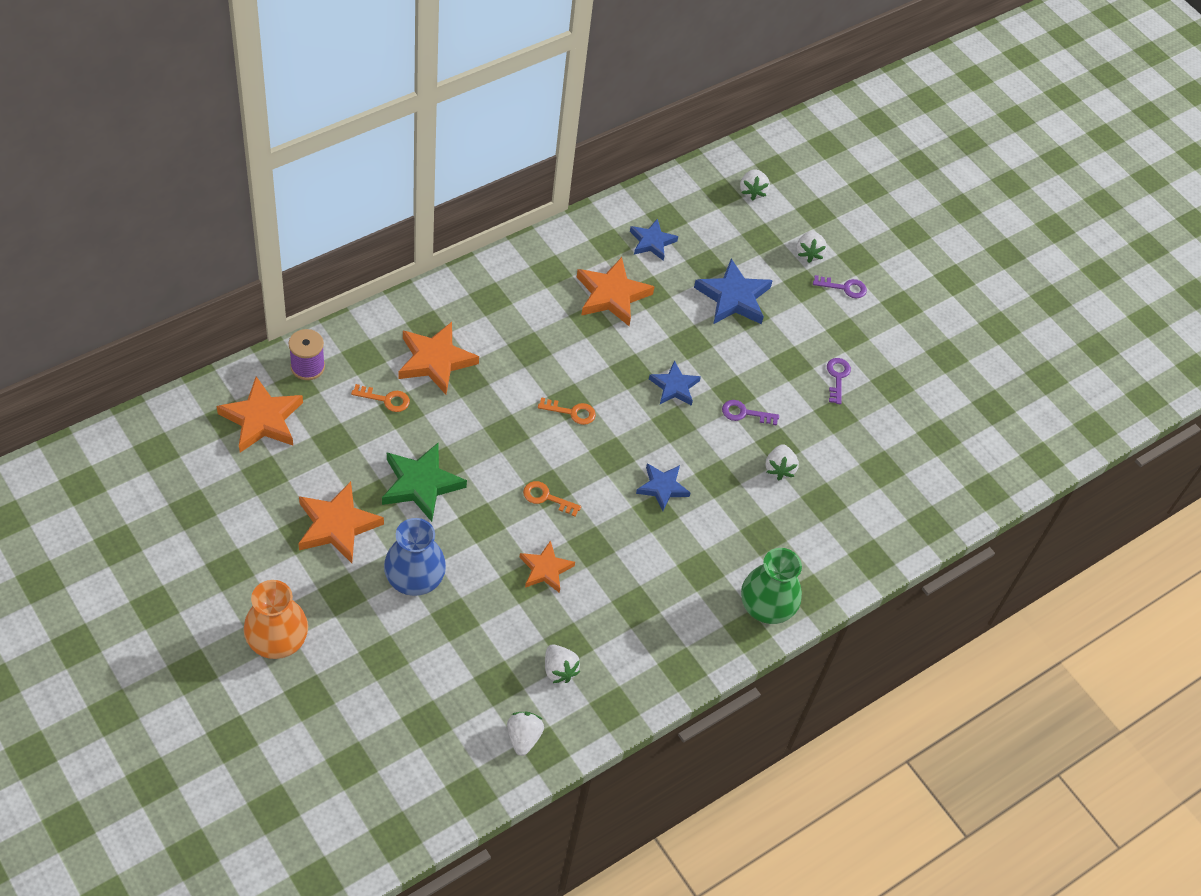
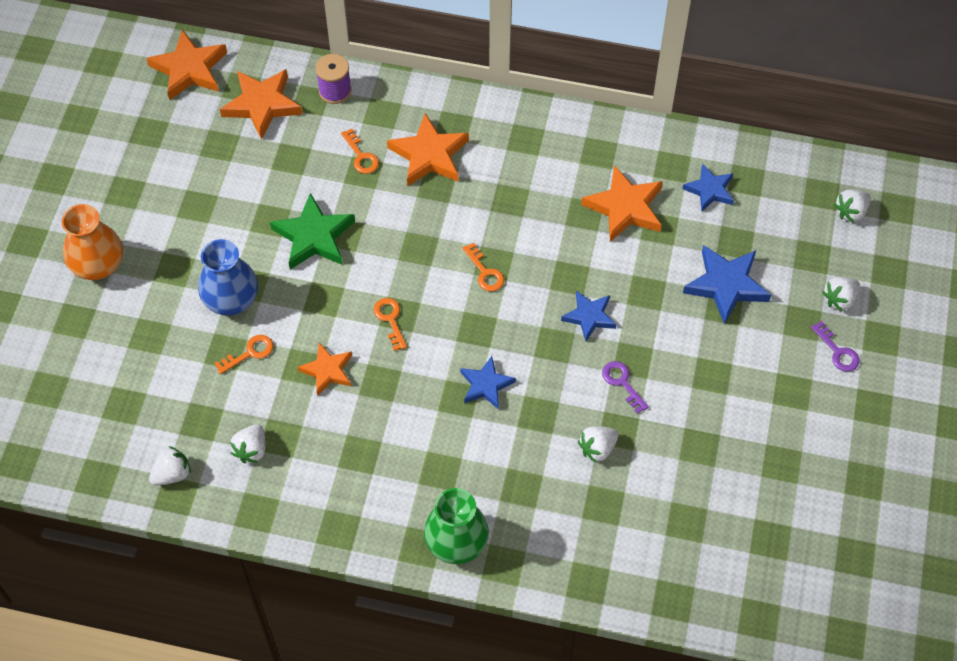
camera: 55 degrees right, 5 degrees up
(337, 525) = (225, 219): orange star -> orange star (189, 69)
(474, 605) = (249, 353): none -> orange key
(837, 377) = (738, 418): purple key -> none

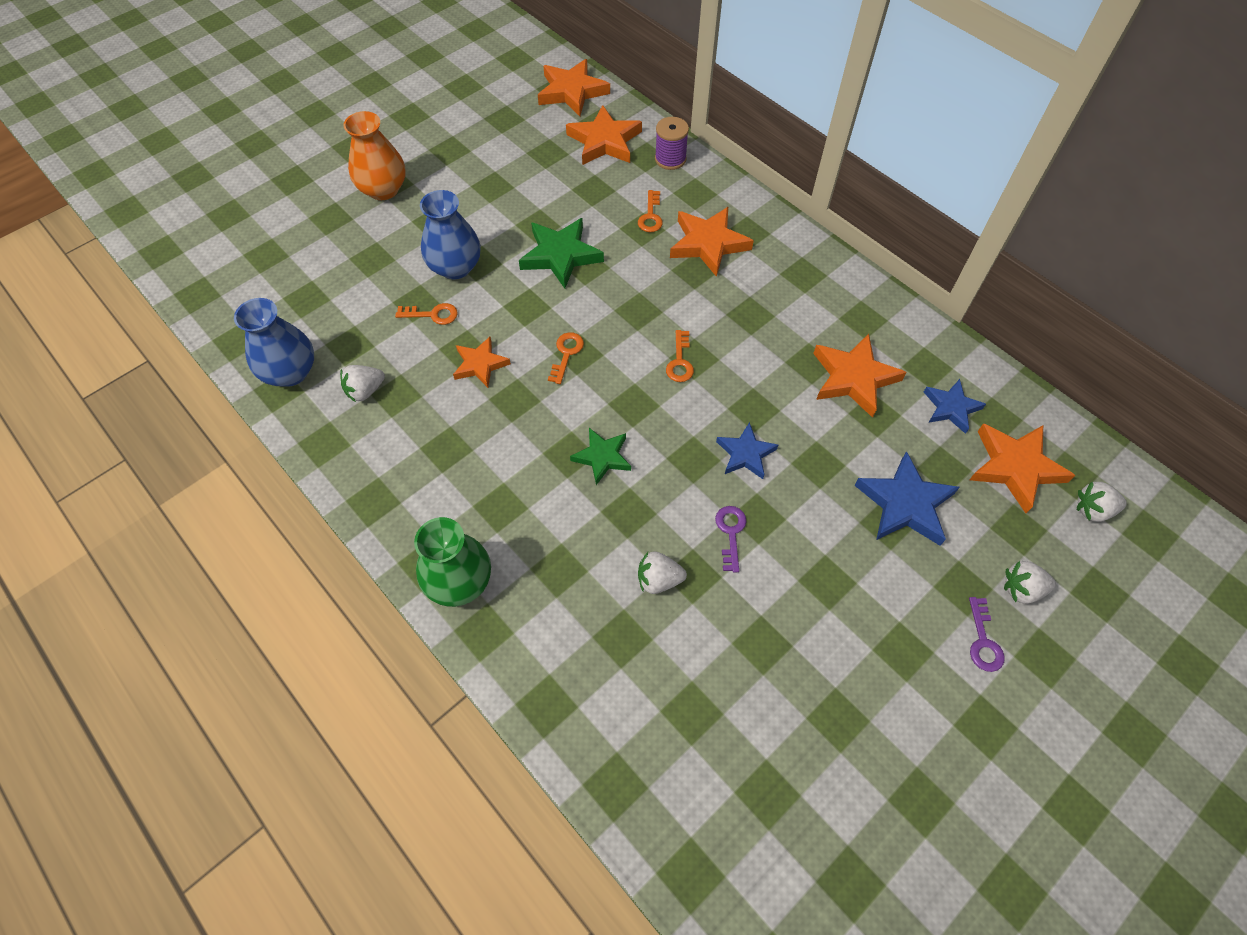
camera: 35 degrees right, 0 degrees up
(172, 474) = (290, 372): white strawberry -> blue vase
(486, 385) = (602, 457): blue star -> green star
(782, 211) = (1015, 467): none -> orange star

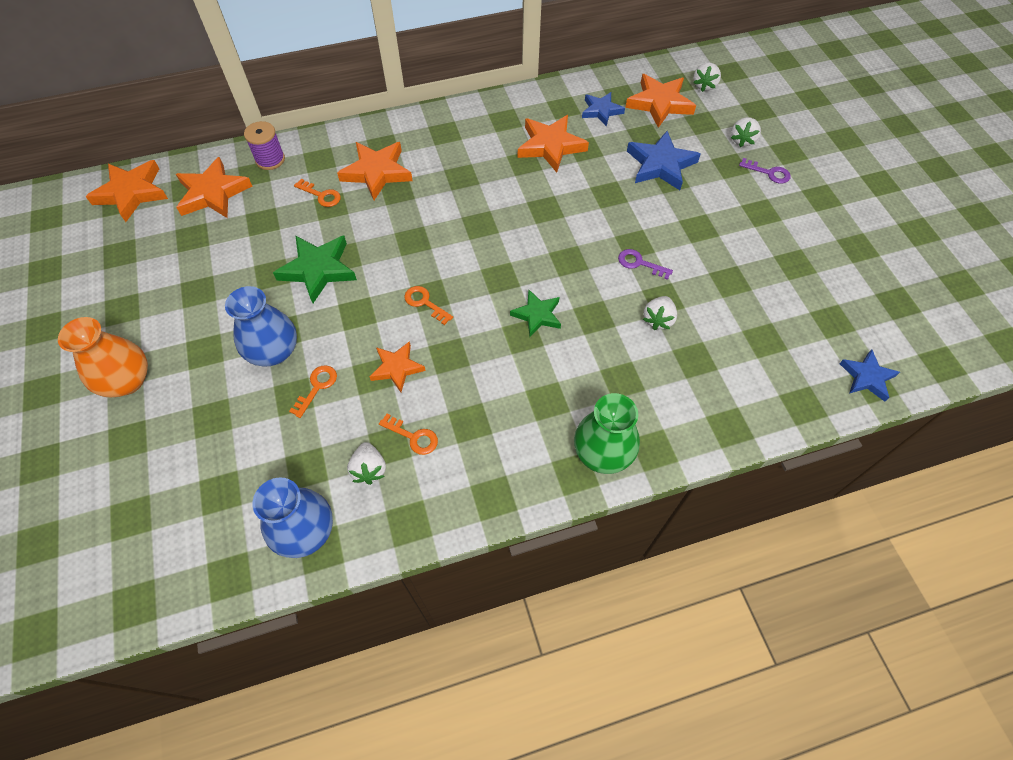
camera: 65 degrees left, 0 degrees up
(680, 361) = (477, 234): orange key -> orange key (413, 436)
(745, 454) = (580, 229): blue star -> blue star (867, 377)

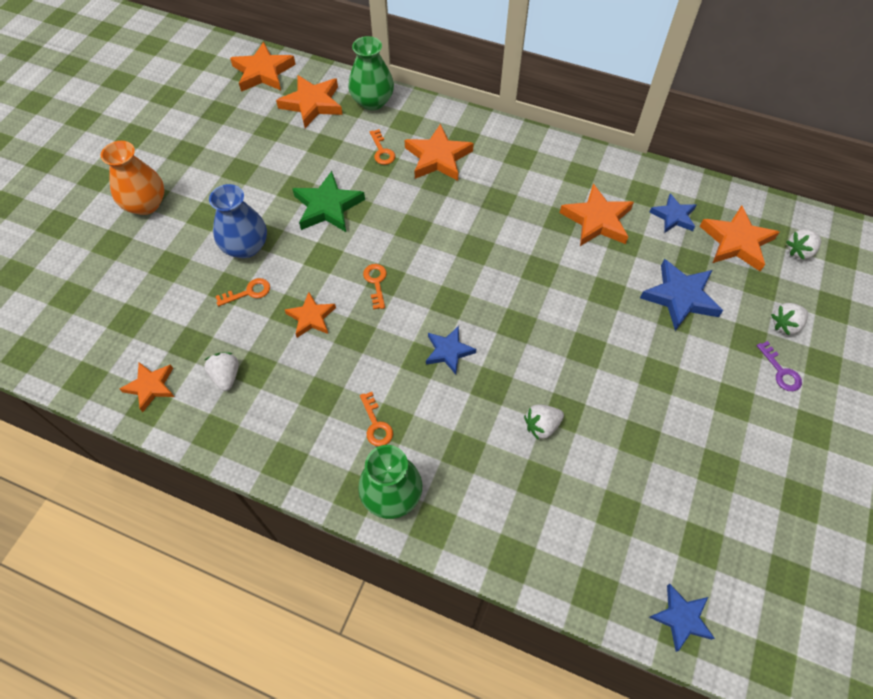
camera: 40 degrees right, 0 degrees up
(270, 159) = (372, 101): purple spool -> green vase
(305, 531) = (151, 386): blue vase -> orange star
(369, 469) = (226, 376): white strawberry -> white strawberry turned 135 degrees clockwise
(413, 436) = (275, 376): orange key -> orange key (376, 424)
(537, 315) = (448, 351): green star -> blue star
(640, 263) = (574, 369): purple key -> none

